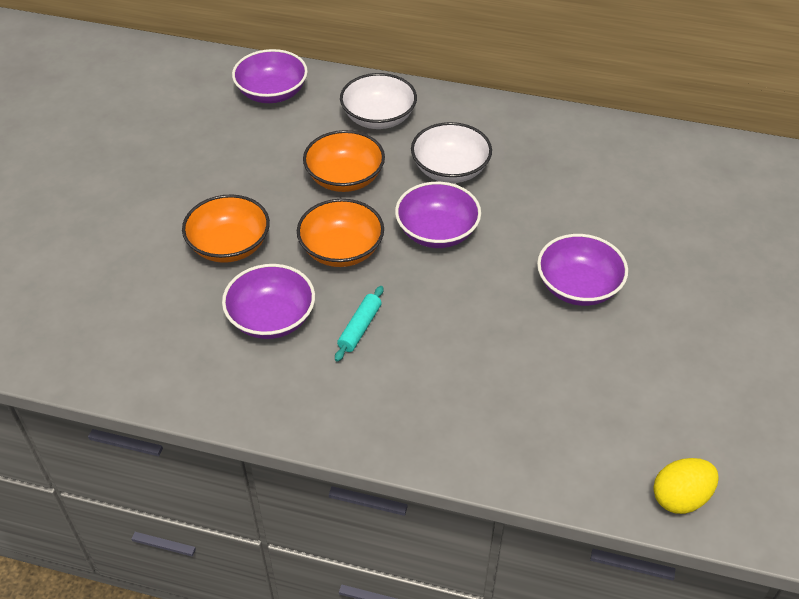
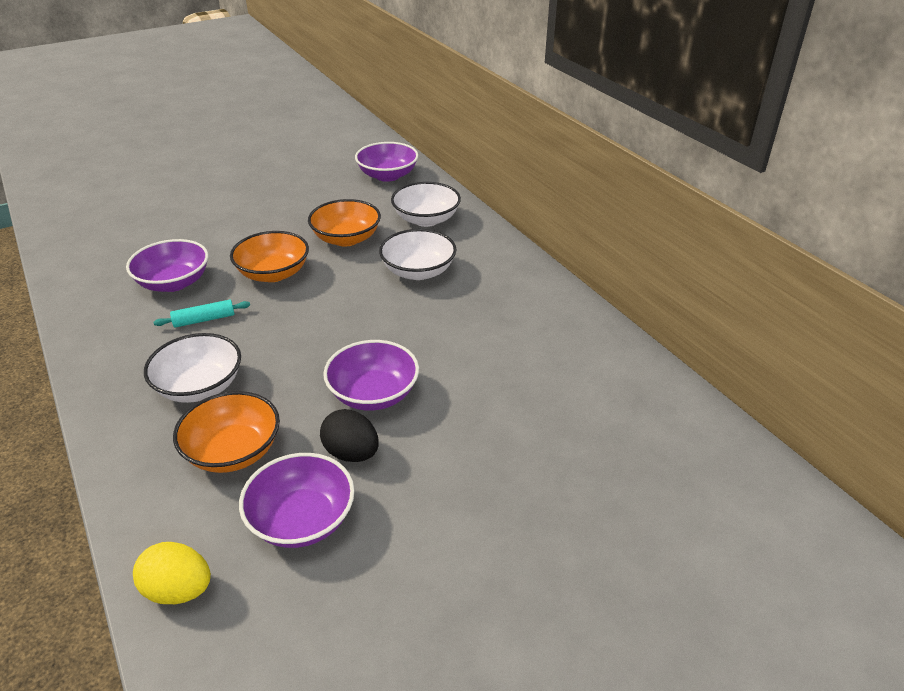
camera: 45 degrees right, 10 degrees down
(229, 245) = (224, 234): orange bowl -> orange bowl (233, 451)
(437, 232) = (344, 299): purple bowl -> purple bowl (302, 520)
(456, 377) = (199, 386): none -> white bowl
(631, 336) = (351, 453): none -> black egg

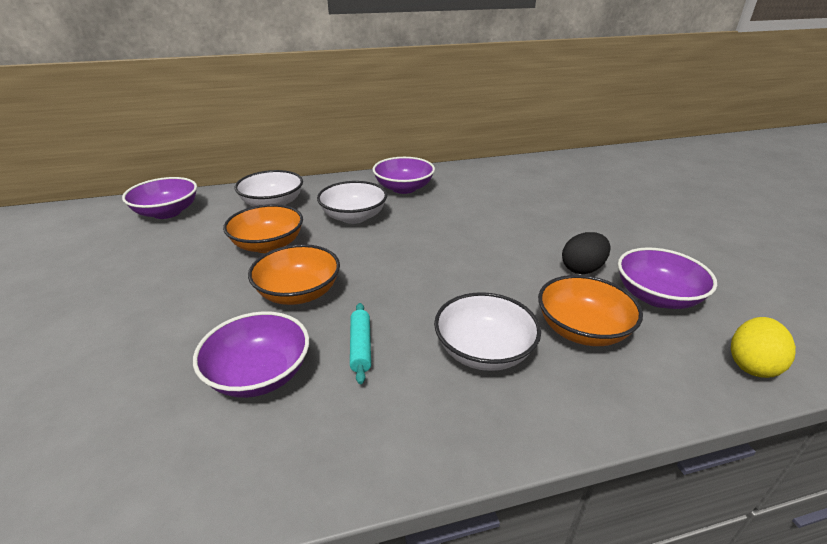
camera: 75 degrees left, 5 degrees down
(373, 394) = (513, 253): purple bowl -> purple bowl (404, 188)

